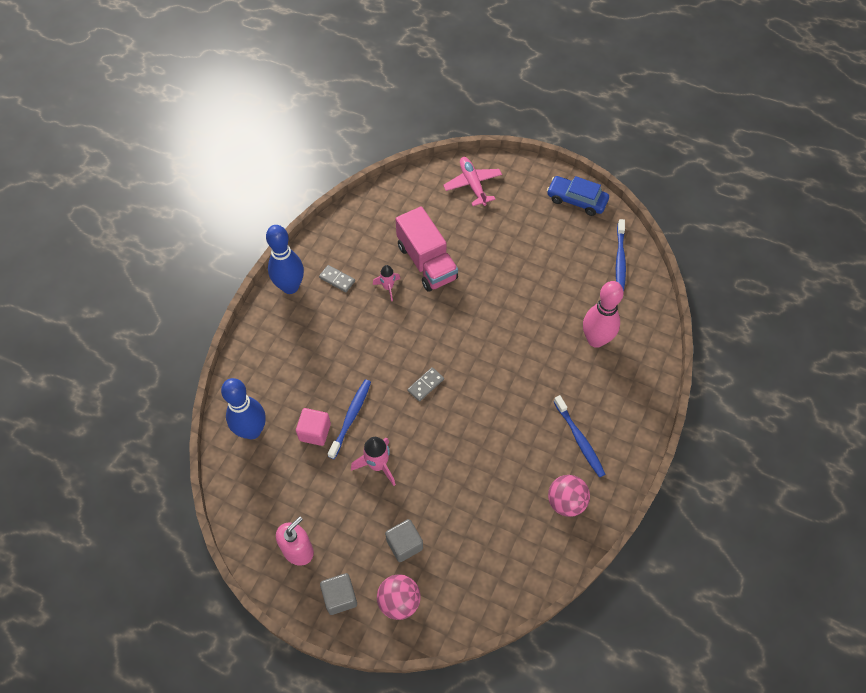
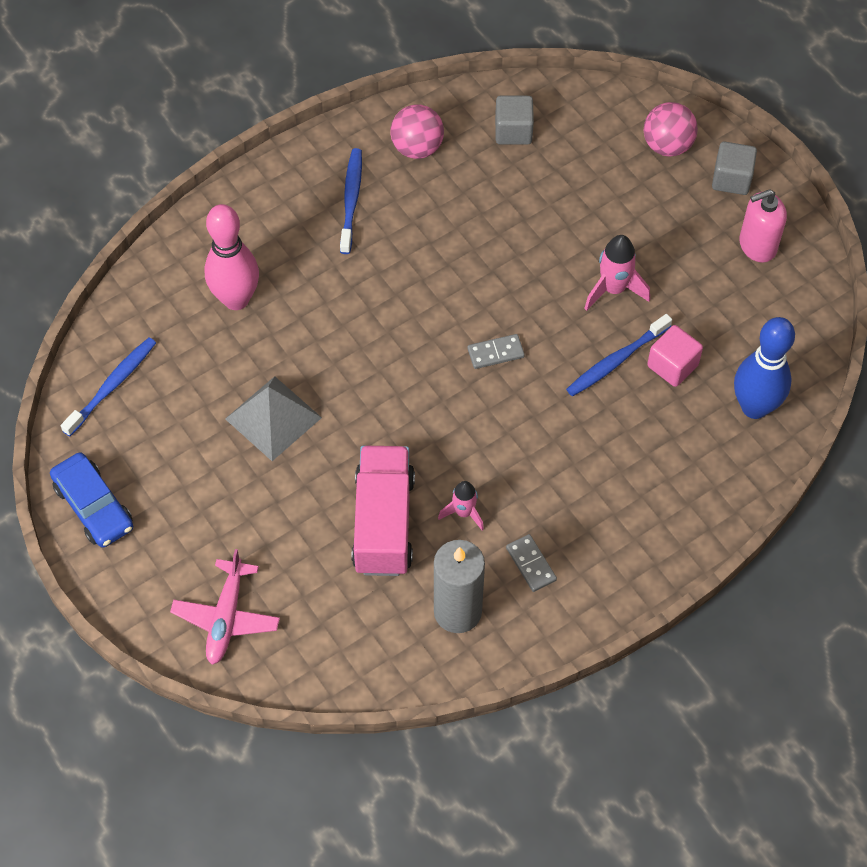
camera: 150 degrees left, 0 degrees up
(290, 287) = (606, 588): blue bowling pin -> none
(361, 239) = (457, 611): none -> grey candle
(404, 544) = (630, 194): grey cube -> grey cube (513, 131)
(523, 285) = (273, 418): none -> grey pyramid

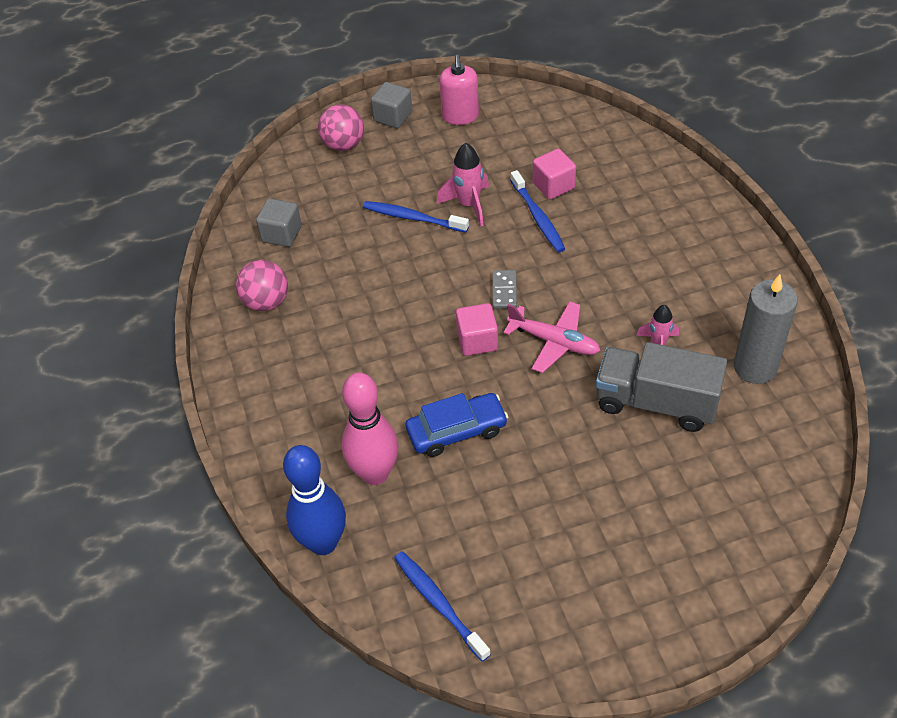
camera: 70 degrees left, 10 degrees down
(94, 506) = (581, 646): blue car -> blue car (457, 431)
(226, 617) = (732, 546): pink plane -> pink plane (554, 342)
(273, 418) = (521, 467): grey pyramid -> none
(351, 200) = (301, 361): blue toothbrush -> blue toothbrush (413, 218)
(383, 523) = (656, 403): pink truck -> grey truck
(420, 344) = (477, 341): none -> pink cube
(531, 564) = (718, 309): grey domino -> none
(754, 407) = (605, 149): blue bowling pin -> blue bowling pin (323, 543)

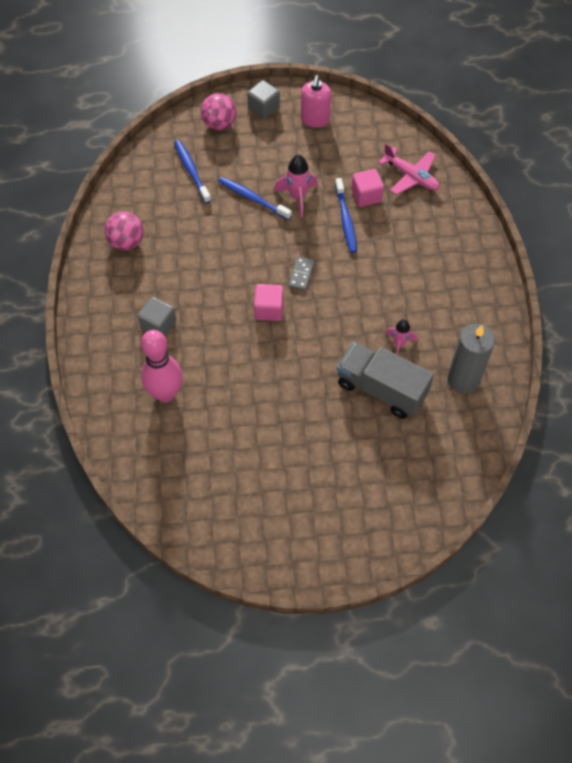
camera: 10 degrees right, 10 degrees up
(281, 234) = (153, 189): grey cube -> grey cube (158, 325)
(323, 543) = (116, 435): blue bowling pin -> none
(439, 604) = (181, 499): blue toothbrush -> blue toothbrush (191, 171)
(457, 431) = (232, 376): blue car -> none
(554, 342) = (324, 324): pink plane -> pink plane (411, 176)

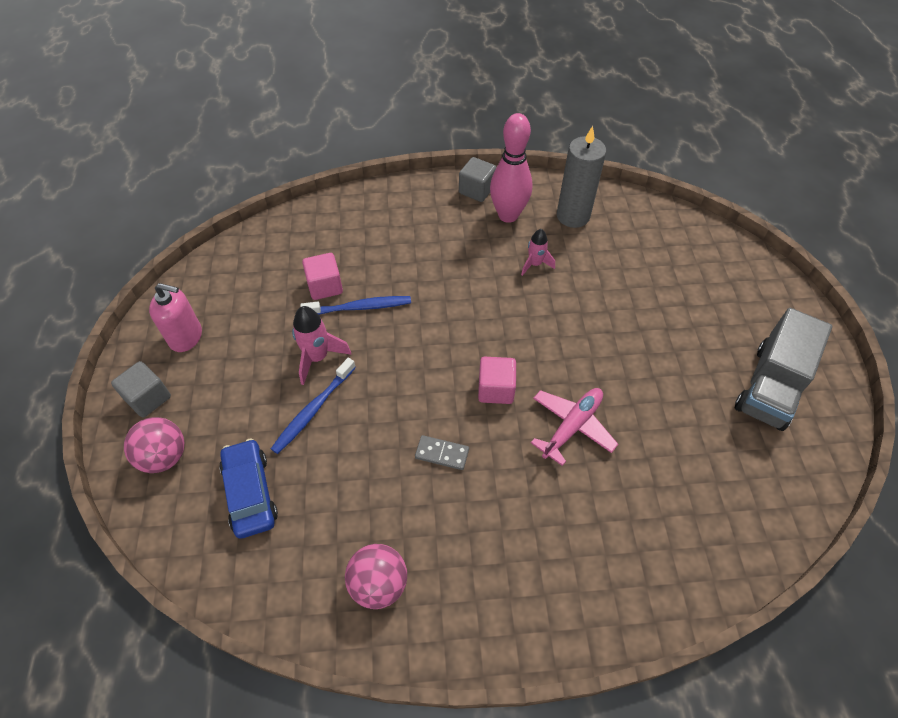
camera: 90 degrees left, 5 degrees down
(158, 325) = (528, 525): grey cube -> grey cube (476, 190)
(166, 393) = (636, 509): pink bowling pin -> pink bowling pin (508, 215)
(191, 171) = (250, 493): blue toothbrush -> blue car
(301, 274) = (442, 354): grey domino -> grey domino (442, 454)
(381, 389) = (594, 282): grey truck -> grey truck (770, 386)
(411, 176) = (301, 244): pink plane -> pink plane (572, 426)

